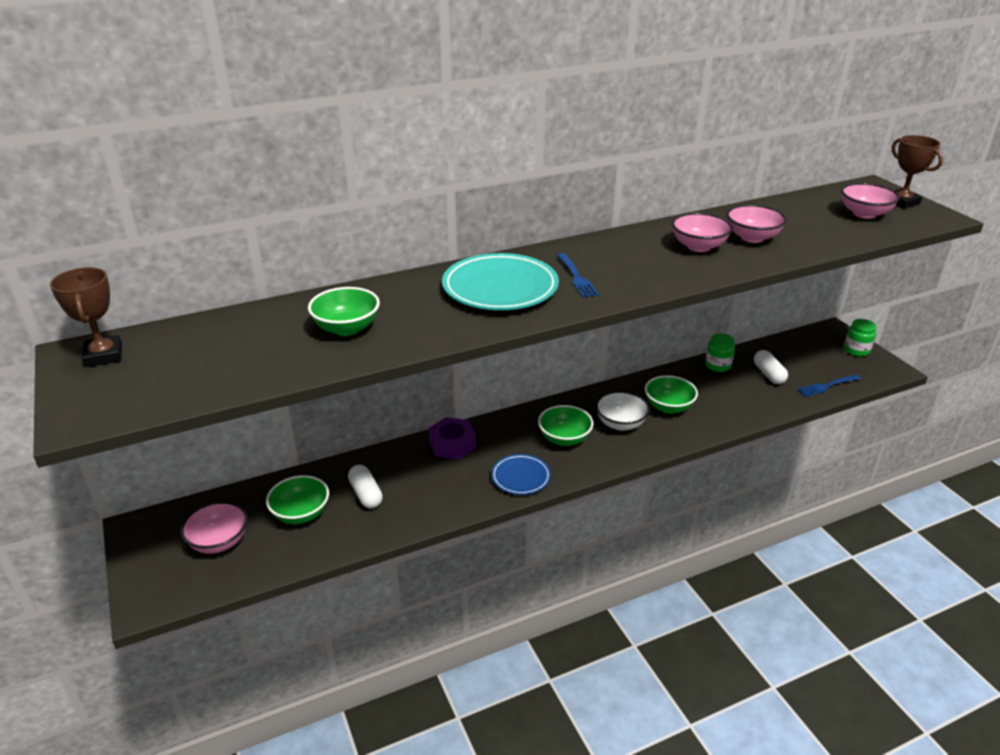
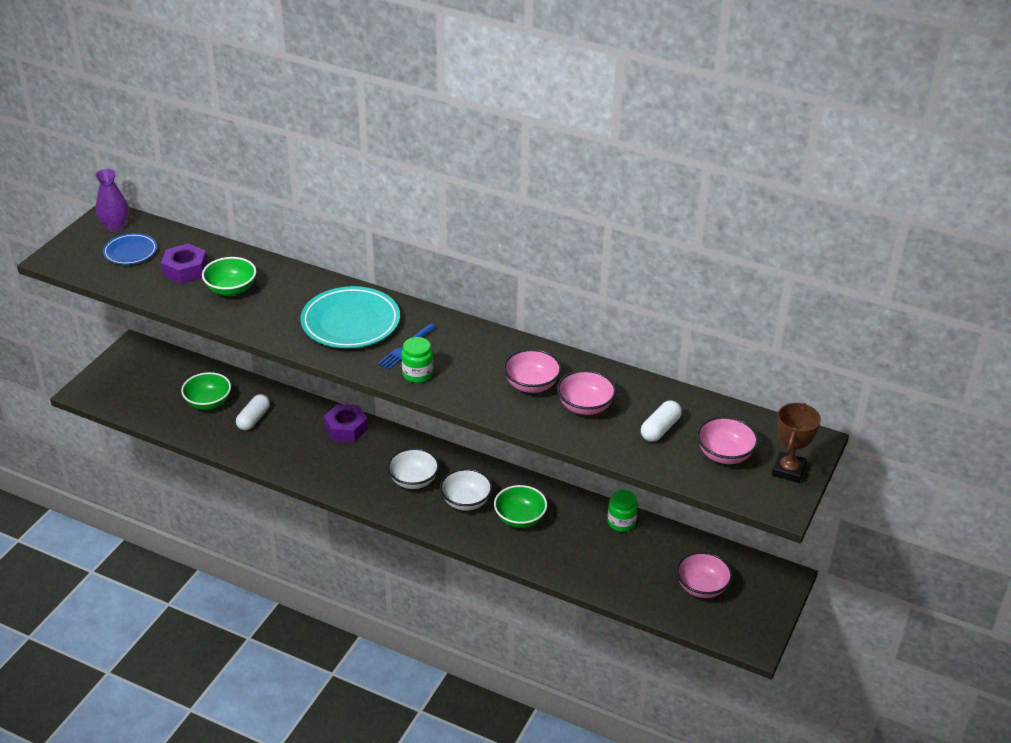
camera: 50 degrees right, 5 degrees up
(103, 355) = (115, 226): brown trophy -> purple vase
(219, 542) = (153, 386): pink bowl -> pink bowl (702, 587)
(266, 341) = (185, 270): none -> purple nut
(521, 477) = (344, 481): blue plate -> blue plate (130, 252)
(564, 438) = (413, 480): green bowl -> white bowl
(768, 374) = (644, 560): white capsule -> white capsule (660, 429)
(827, 386) = (668, 605): blue fork -> none
(856, 350) = (763, 606): green jar -> green jar (417, 374)

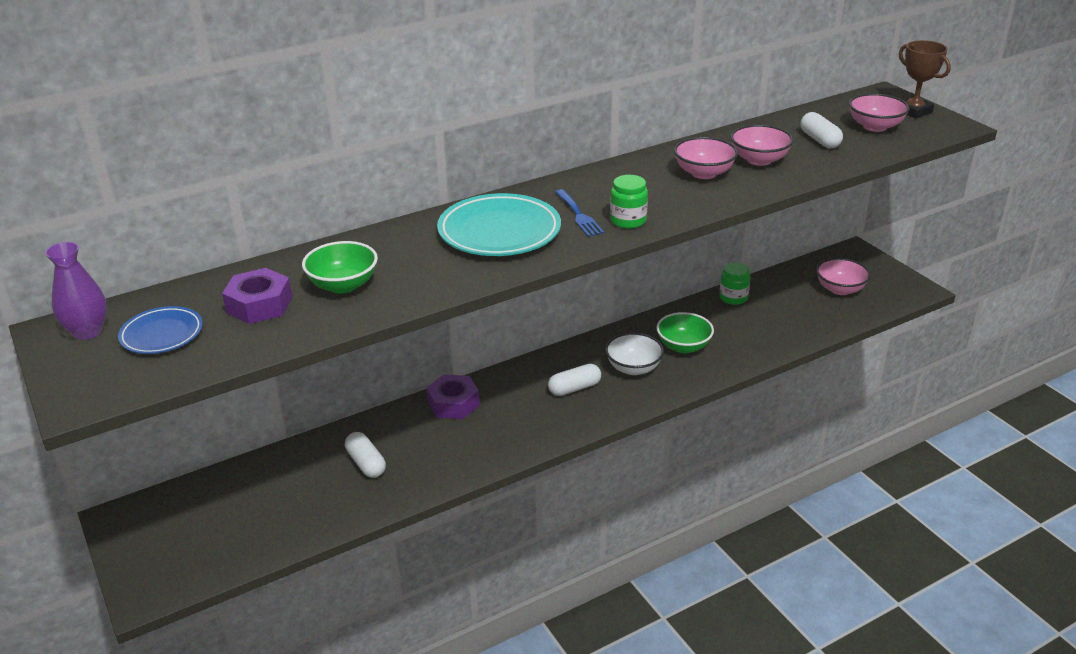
camera: 55 degrees left, 5 degrees down
(208, 402) = (298, 489): green bowl -> none
(413, 480) = (574, 388): white bowl -> white capsule

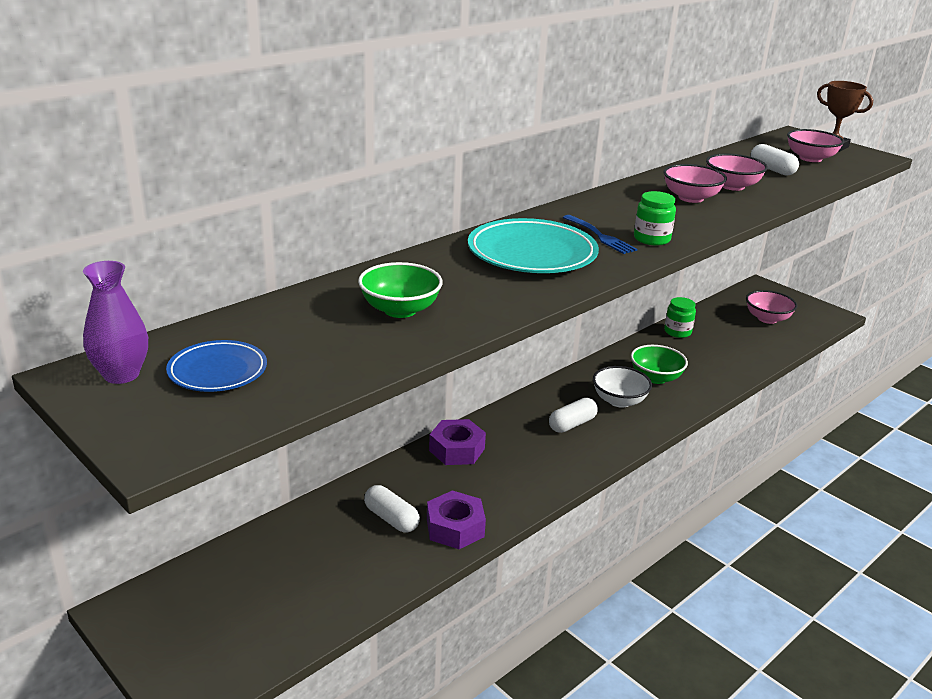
camera: 15 degrees left, 5 degrees down
(259, 305) = (317, 334): purple nut -> purple nut (455, 527)

